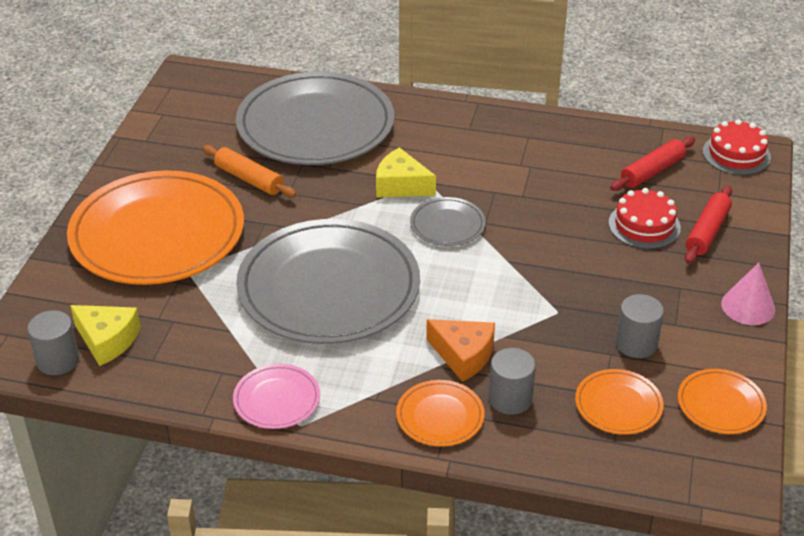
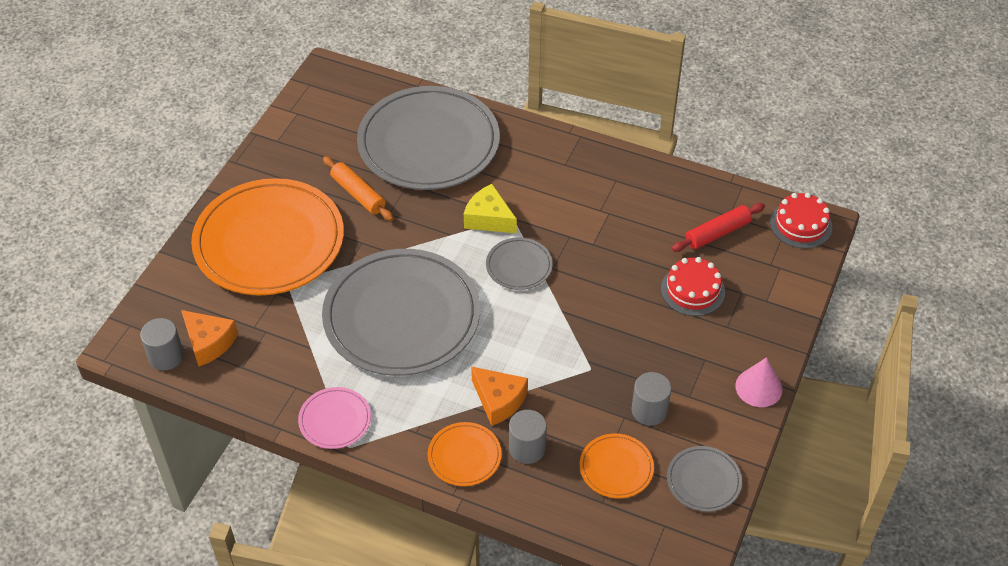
camera: 10 degrees right, 10 degrees up
(107, 340) = (209, 342): yellow cheese -> orange cheese
(707, 232) = (747, 305): red rolling pin -> none
(721, 404) = (703, 481): orange plate -> grey plate

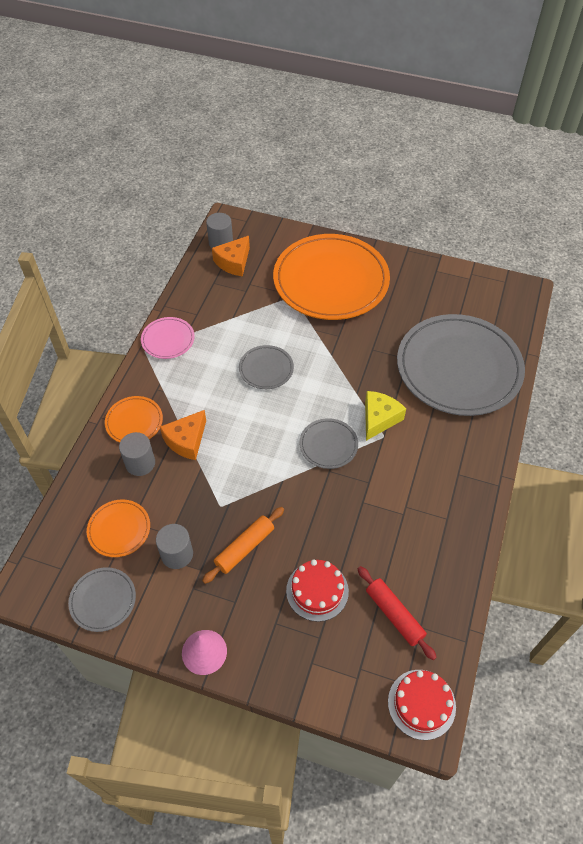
camera: 85 degrees right, 5 degrees up
(358, 194) = (389, 327): orange rolling pin -> orange rolling pin (244, 547)
(402, 316) = (266, 369): grey plate -> grey plate, size x0.44

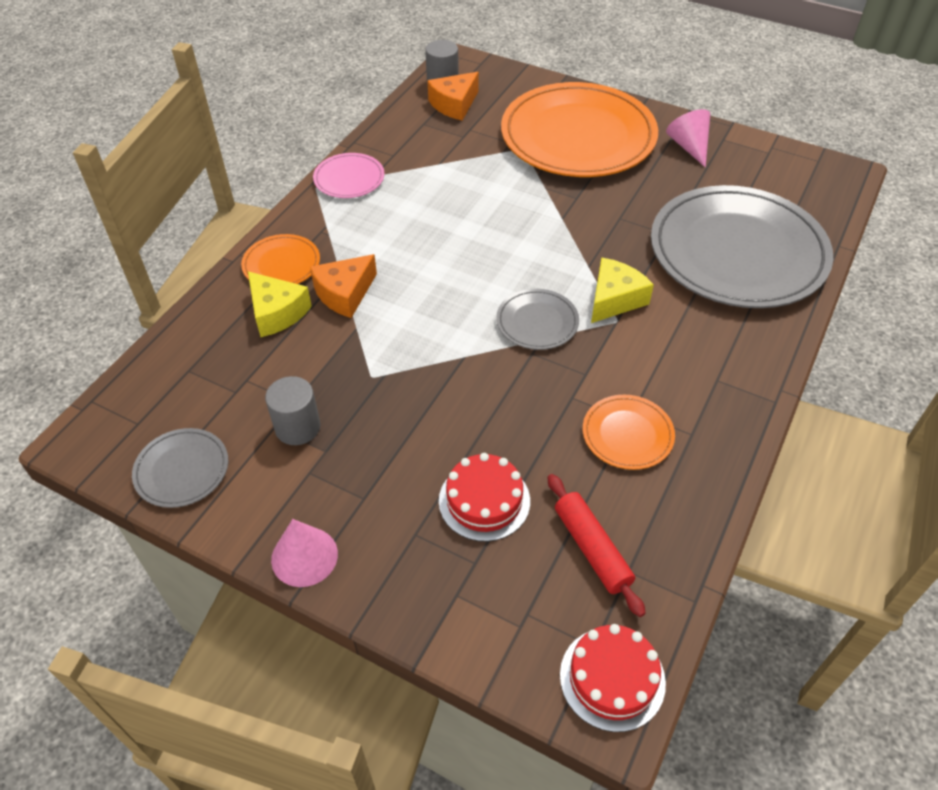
camera: 10 degrees right, 5 degrees down
(119, 529) = (227, 387): orange plate -> orange plate (627, 434)
(140, 463) = (276, 312): grey cylinder -> yellow cheese
(244, 547) = (393, 432): orange rolling pin -> none
(266, 369) = (470, 224): grey plate -> none
(412, 280) = (689, 146): none -> pink cone

